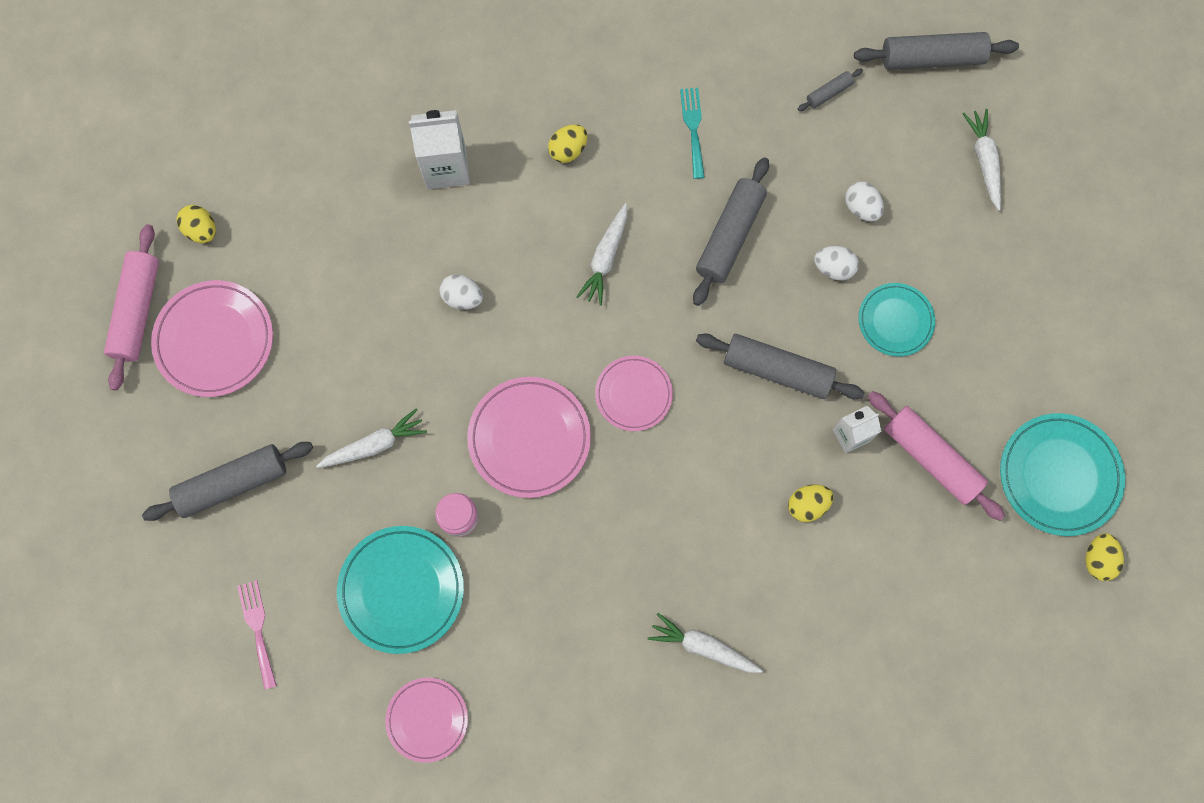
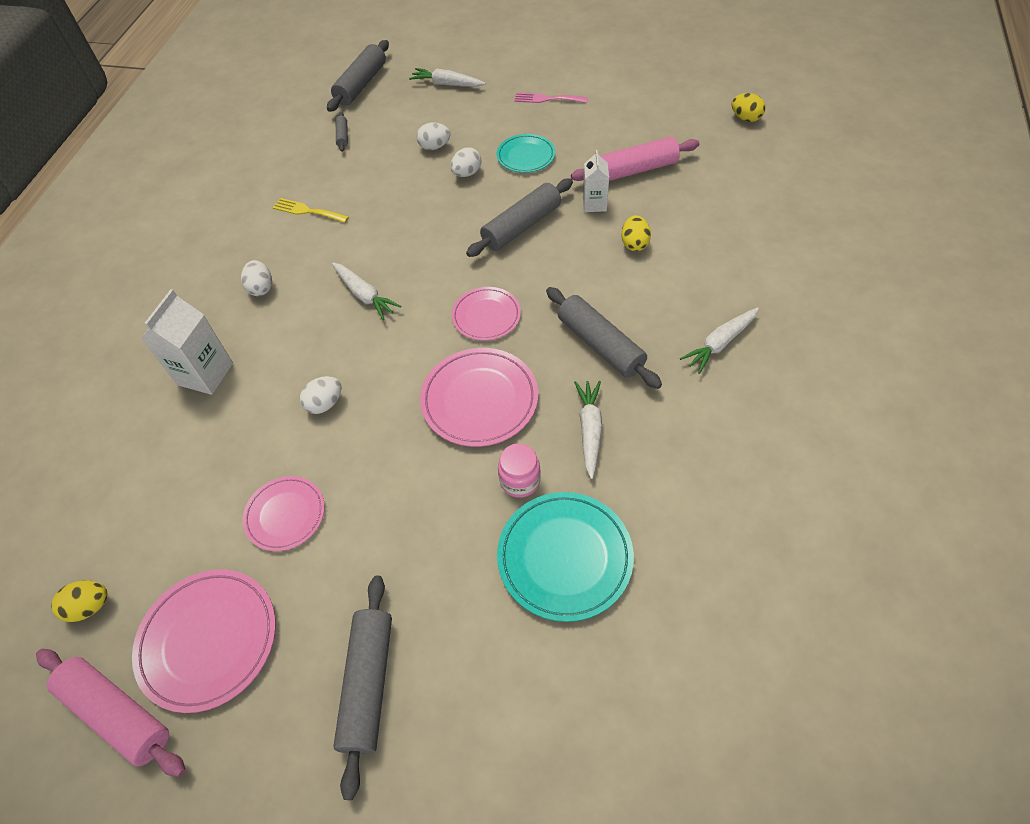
camera: 60 degrees left, 20 degrees down
(257, 629) = (539, 722): pink fork -> pink fork (547, 99)
(375, 444) = (411, 526): white carrot -> white carrot (589, 430)
(427, 719) = (705, 584): pink plate -> pink plate (285, 515)
(568, 150) = (261, 288): yellow egg -> white egg
(693, 128) = (307, 211): turquoise fork -> yellow fork
(729, 236) = (403, 218): grey rolling pin -> grey rolling pin (600, 345)
(1059, 475) = (679, 117): turquoise plate -> none

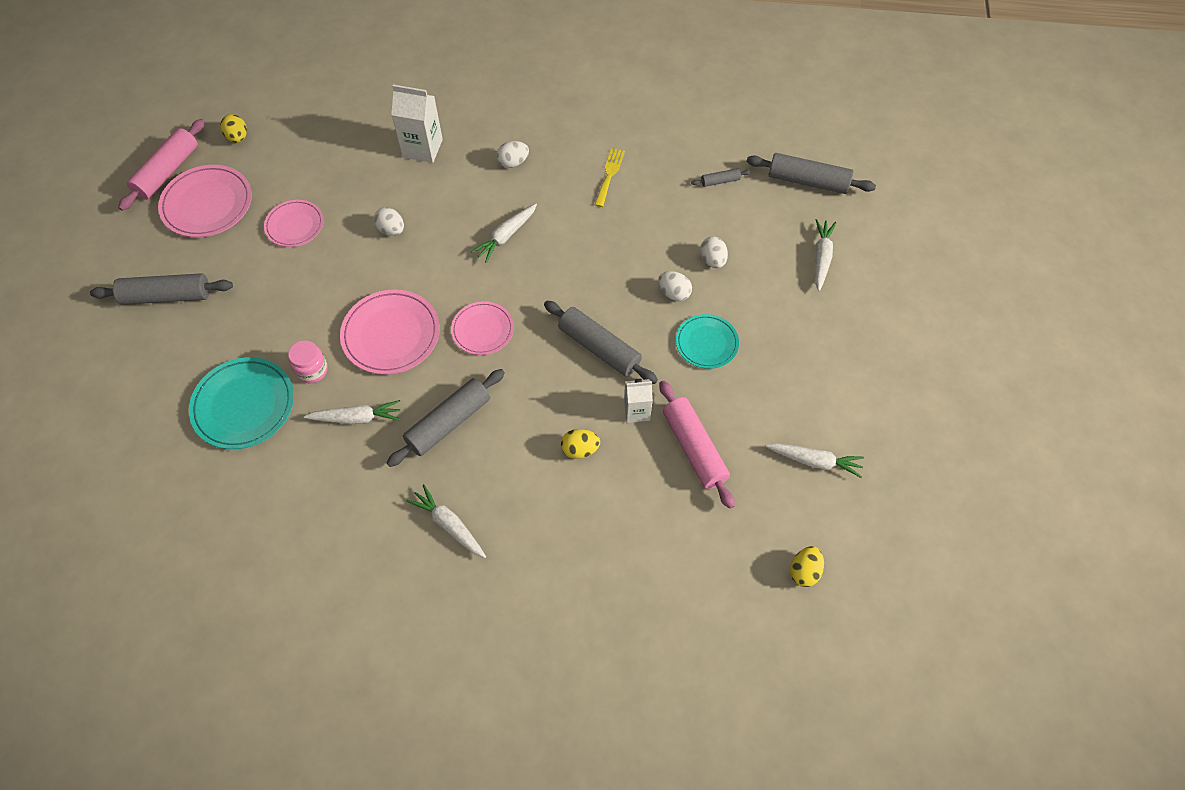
camera: 80 degrees right, 5 degrees up
(547, 99) = (810, 356): pink fork -> none
(647, 105) = (814, 461): none -> white carrot

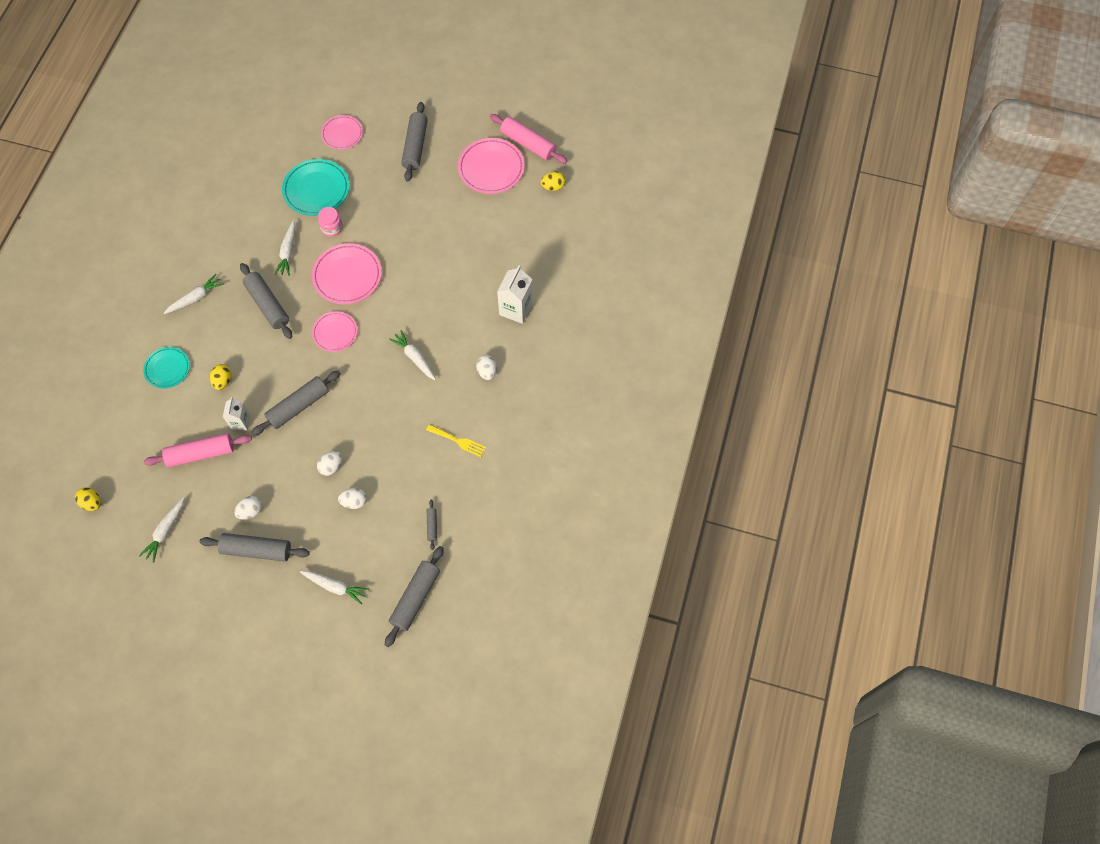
camera: 100 degrees right, 5 degrees up
(295, 225) = (458, 221): pink plate -> pink plate (342, 134)
(391, 230) = (439, 282): white egg -> white egg (251, 511)
(706, 343) = (281, 480): turquoise plate -> turquoise plate (167, 369)
(804, 348) = (256, 550): none -> grey rolling pin

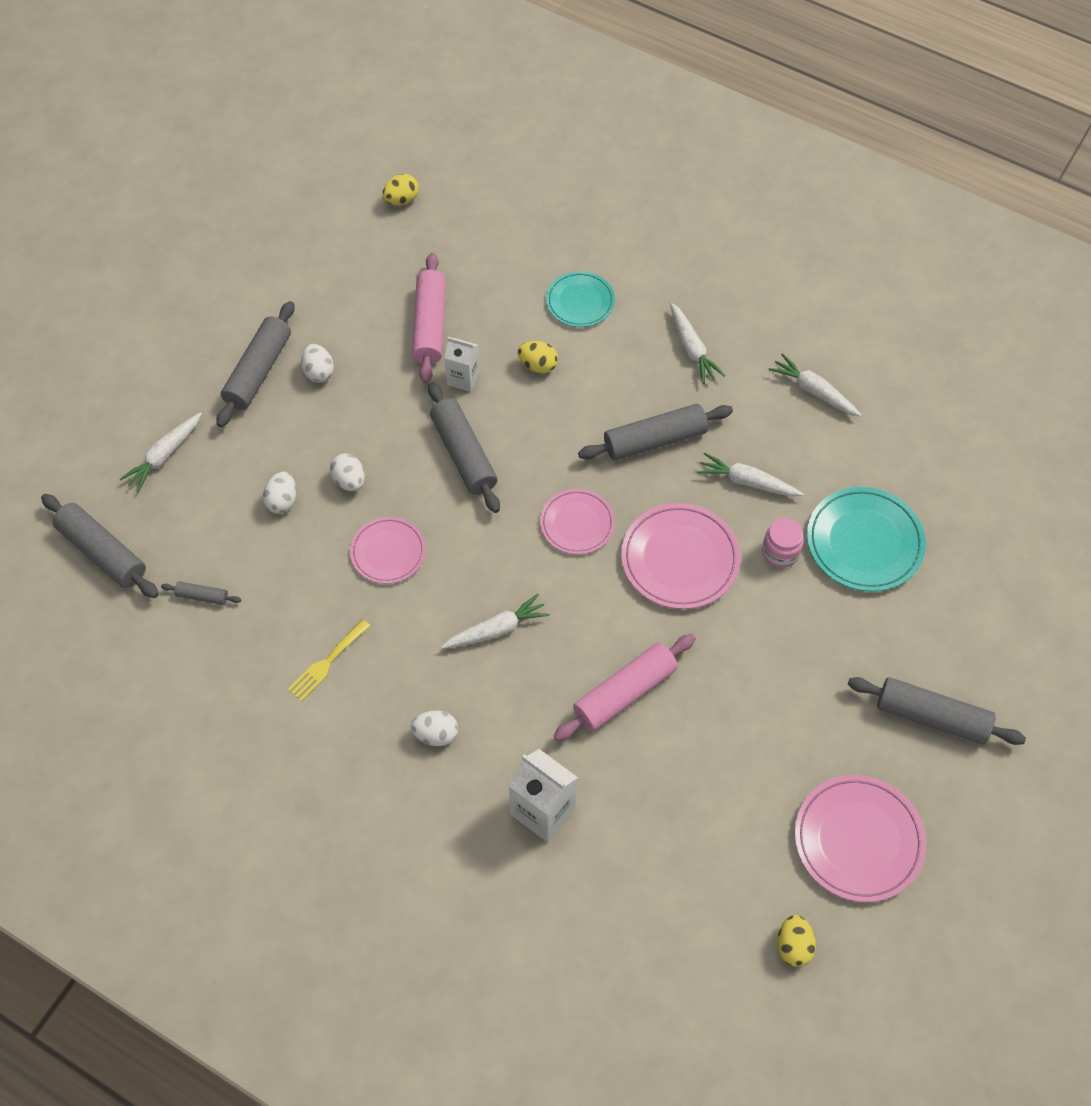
camera: 105 degrees right, 5 degrees down
(165, 531) = (328, 273): white carrot -> white carrot (813, 391)
(342, 134) = (979, 602): pink plate -> pink plate (388, 552)
(528, 144) = (905, 924): pink rolling pin -> pink rolling pin (624, 693)

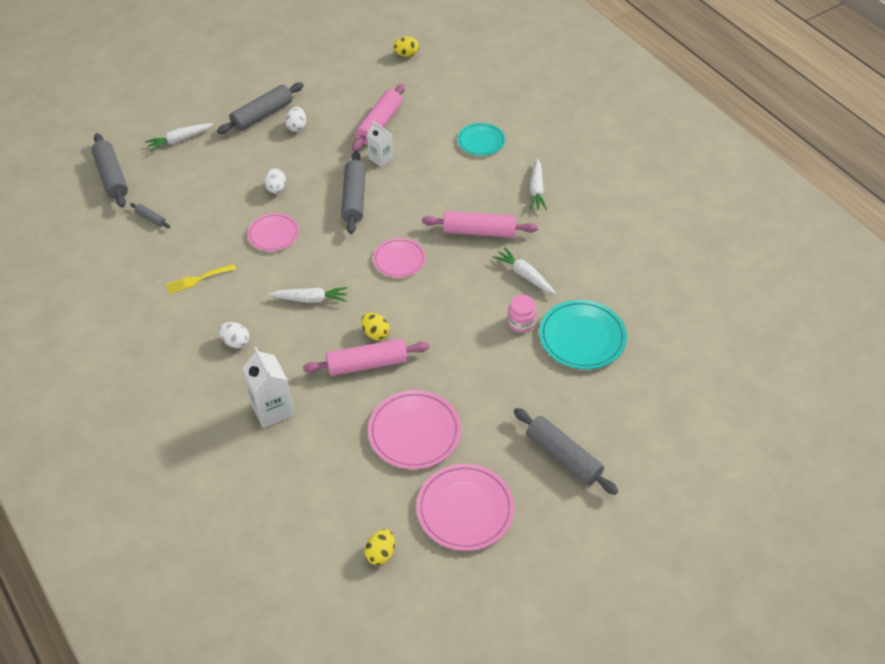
camera: 25 degrees right, 10 degrees down
(282, 501) = (230, 186): white egg -> none
(538, 365) = (431, 167): yellow egg -> yellow egg (375, 333)
(655, 440) = (479, 231): grey rolling pin -> pink rolling pin
(680, 559) = (452, 303): pink plate -> pink plate (414, 432)
(813, 391) = (603, 240): white carrot -> none

